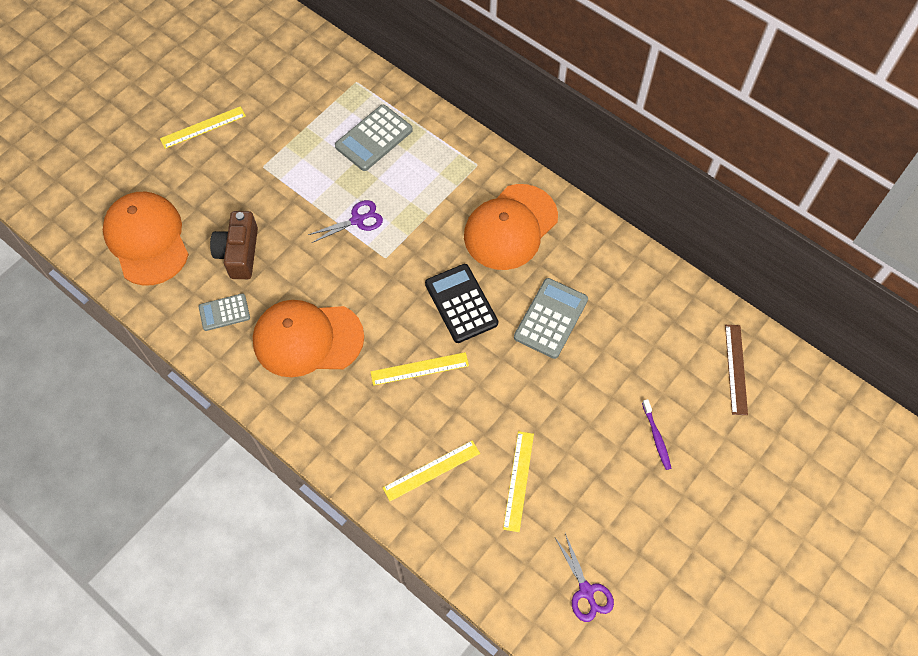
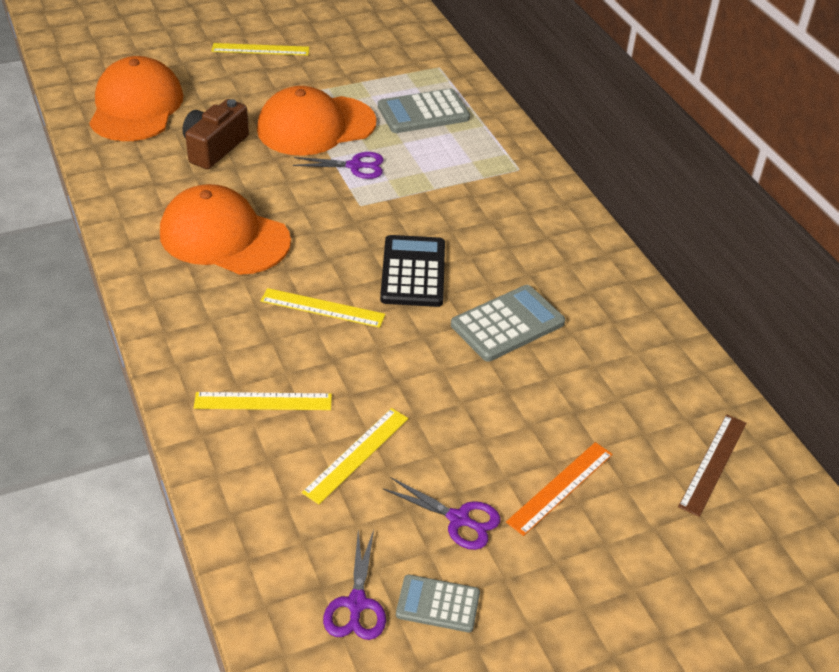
camera: 25 degrees right, 20 degrees down
(224, 312) = (160, 185): grey calculator -> grey calculator (438, 604)
(510, 227) = (518, 231): orange cap -> orange cap (316, 126)
(610, 495) = (458, 519): none -> purple scissors
(656, 437) = (560, 487): purple toothbrush -> orange ruler

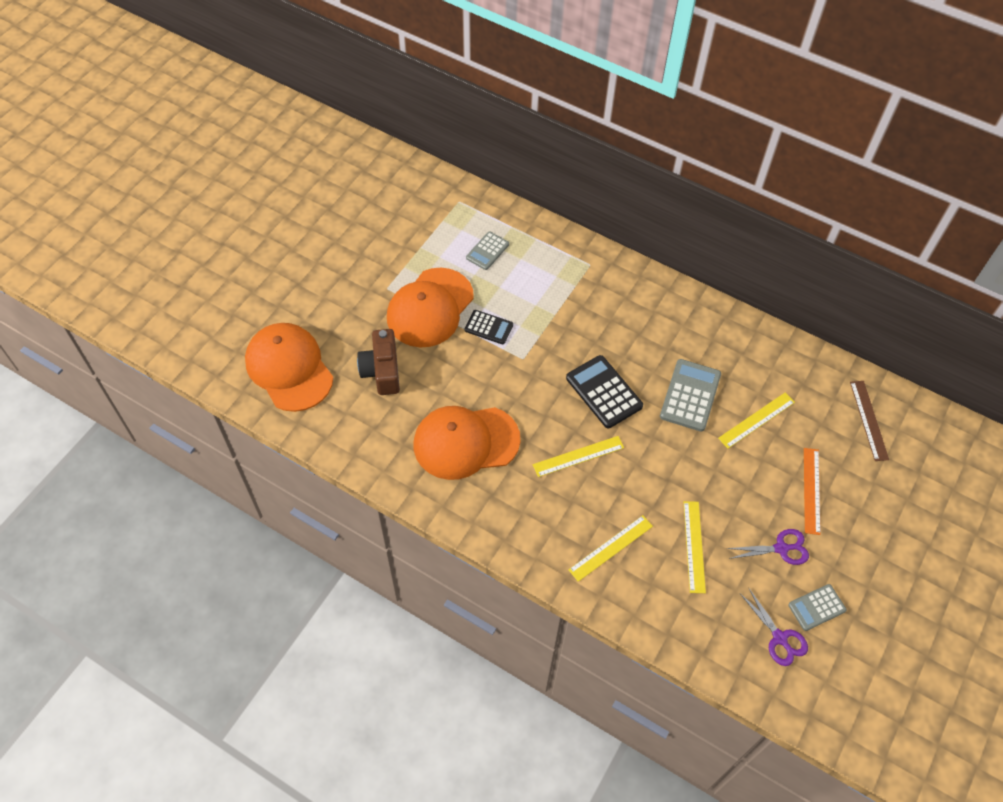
camera: 35 degrees left, 15 degrees up
(260, 49) = (321, 258): yellow ruler -> yellow ruler (756, 420)
(355, 166) = (488, 327): purple scissors -> black calculator
(423, 112) = (487, 251): grey calculator -> grey calculator, size x0.62

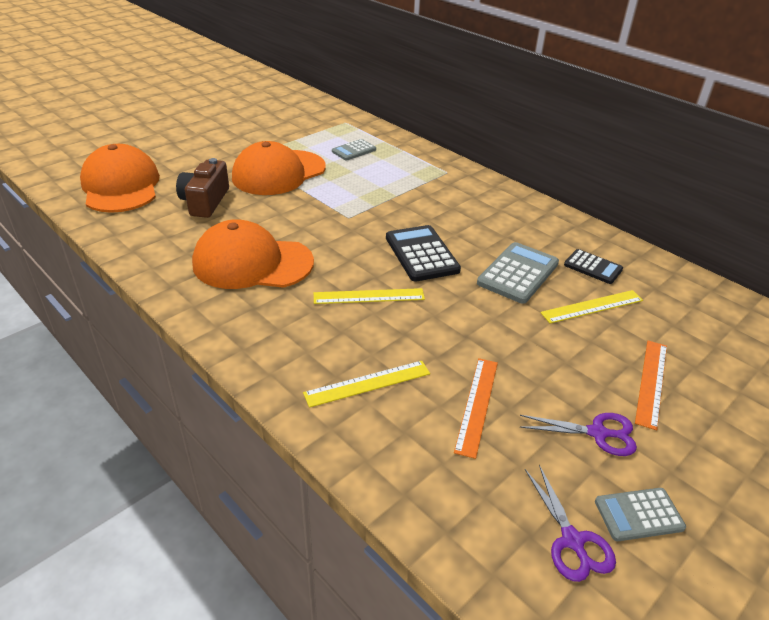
camera: 15 degrees right, 20 degrees down
(488, 327) = (326, 193): black calculator -> black calculator (593, 267)
(694, 546) = (477, 405): yellow ruler -> orange ruler
(869, 420) = (737, 332): brown ruler -> none

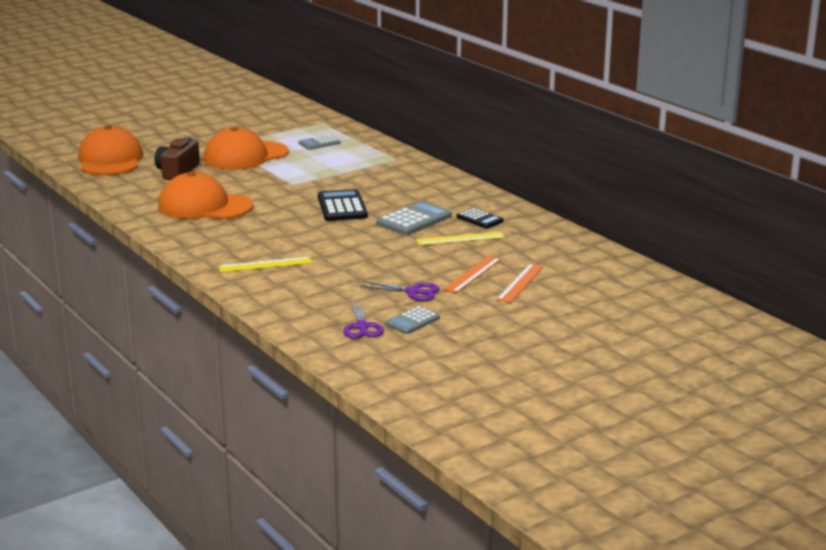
camera: 10 degrees right, 15 degrees down
(369, 296) = (287, 226): yellow ruler -> none
(477, 405) = (337, 277): orange ruler -> orange ruler (520, 283)
(638, 515) = (412, 321): grey calculator -> grey calculator turned 45 degrees counterclockwise

